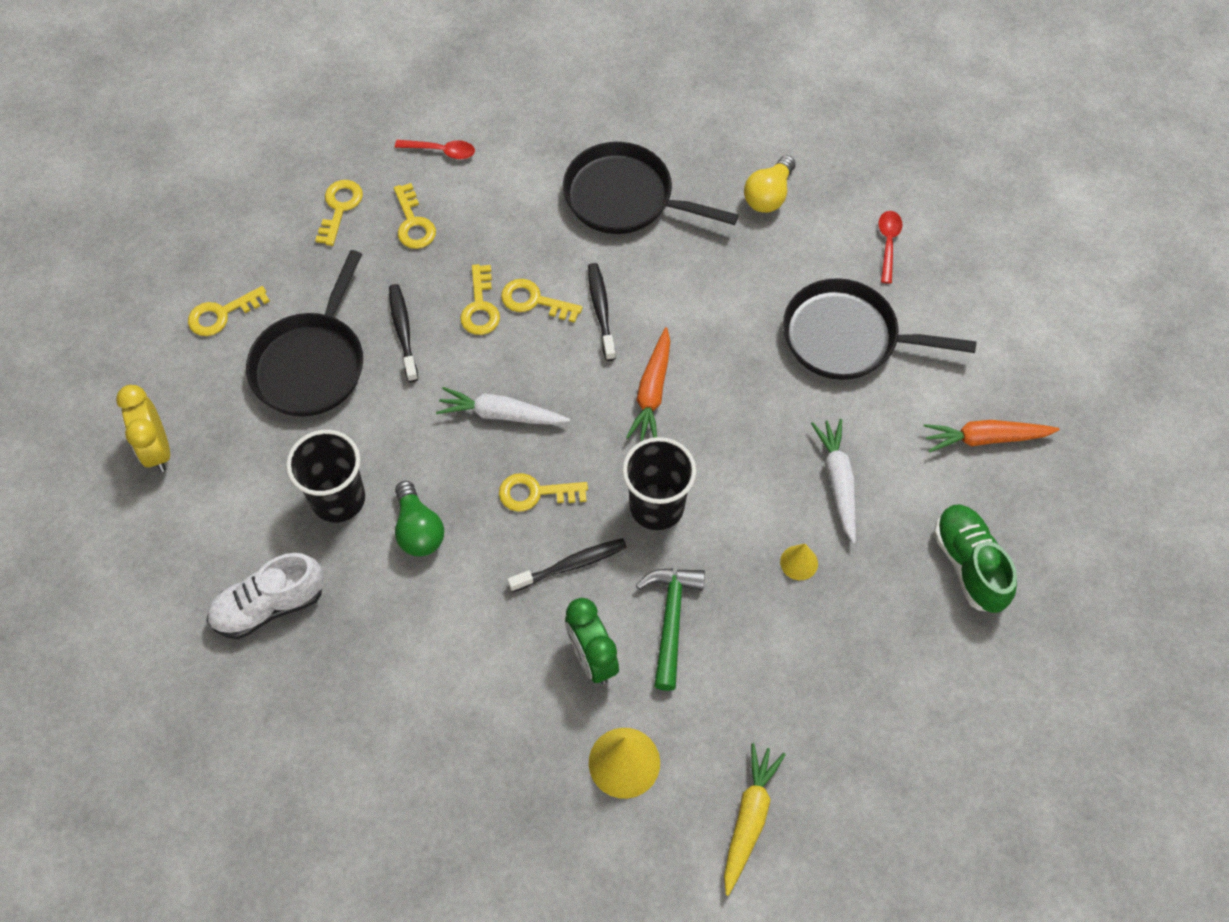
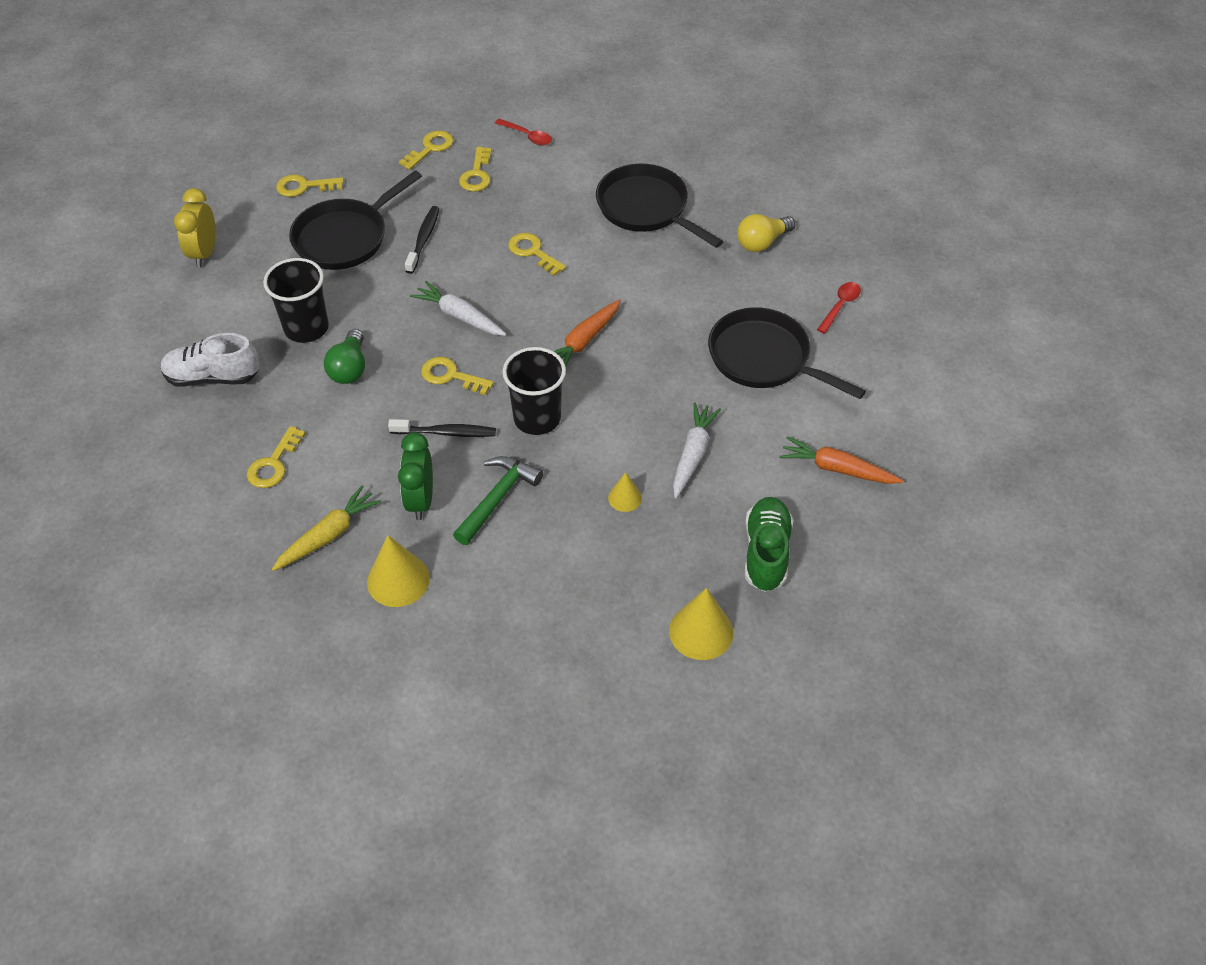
camera: 25 degrees right, 10 degrees down
(480, 307) = (490, 243): yellow key -> yellow key (273, 464)
(601, 310) = (579, 275): black toothbrush -> none
(749, 818) = (469, 658): yellow carrot -> yellow carrot (328, 535)
(955, 681) = (701, 631): none -> yellow cone

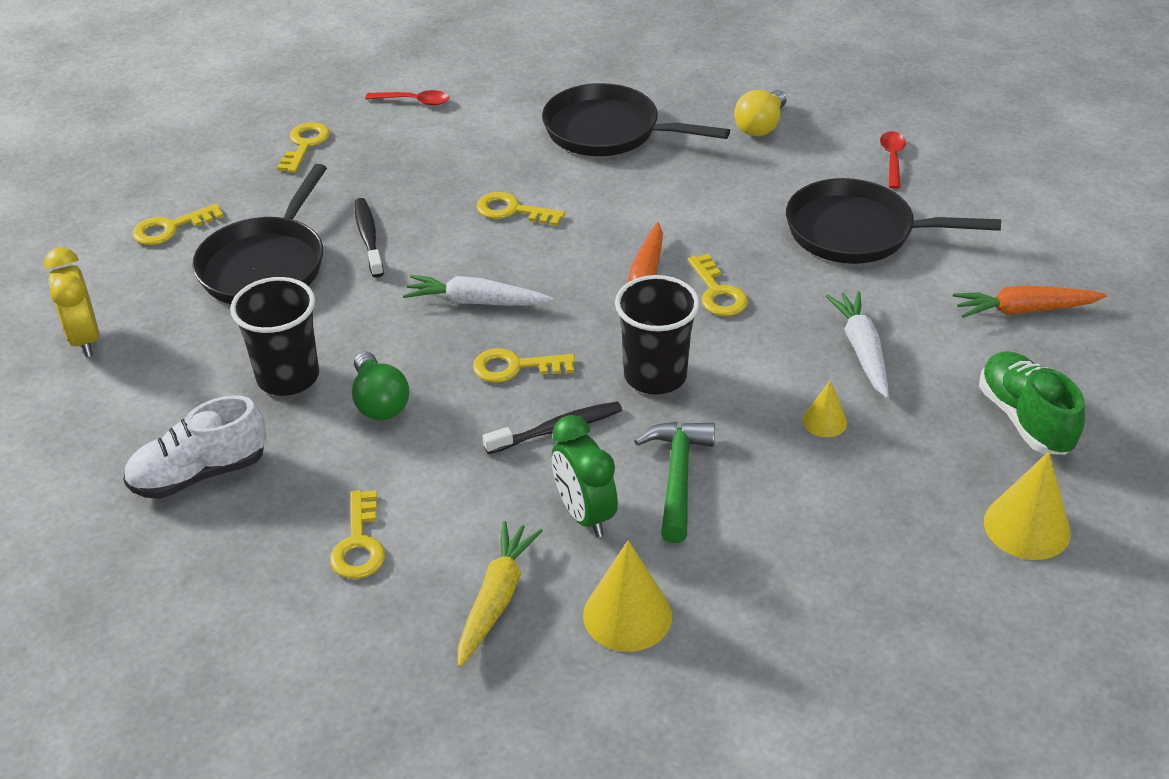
camera: 25 degrees left, 10 degrees down
(476, 174) = (383, 155): yellow key -> yellow key (718, 293)

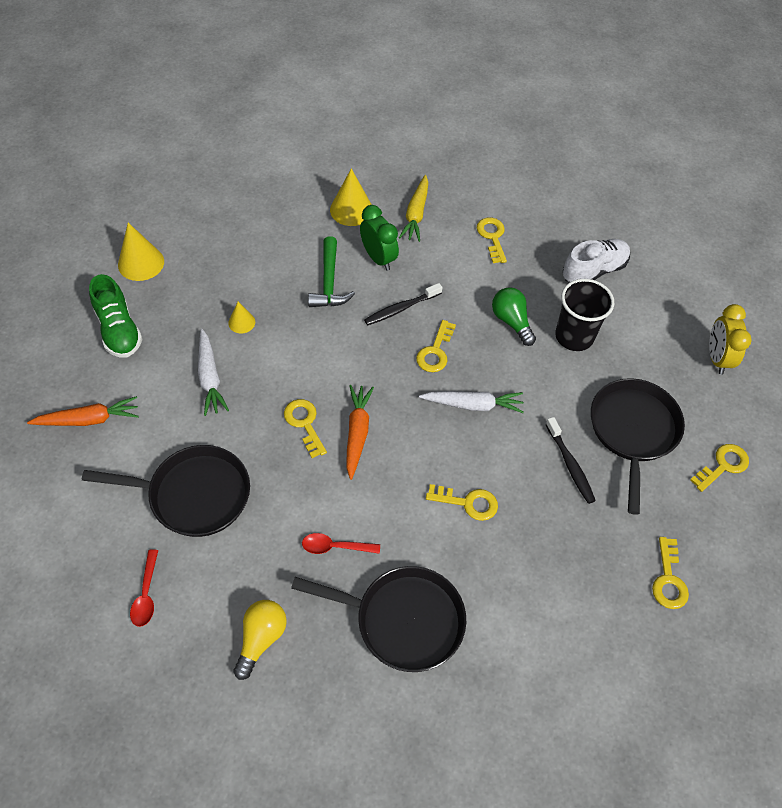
camera: 170 degrees right, 15 degrees up
(85, 339) = (717, 358): yellow clock -> yellow clock turned 150 degrees counterclockwise
(414, 101) = (595, 657): red spoon -> red spoon (335, 547)
(514, 367) = (435, 351): yellow key -> yellow key turned 120 degrees clockwise
(655, 376) = (345, 350): black cup -> none

